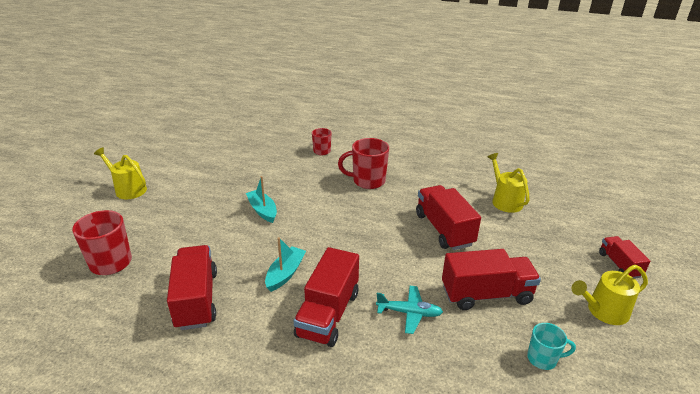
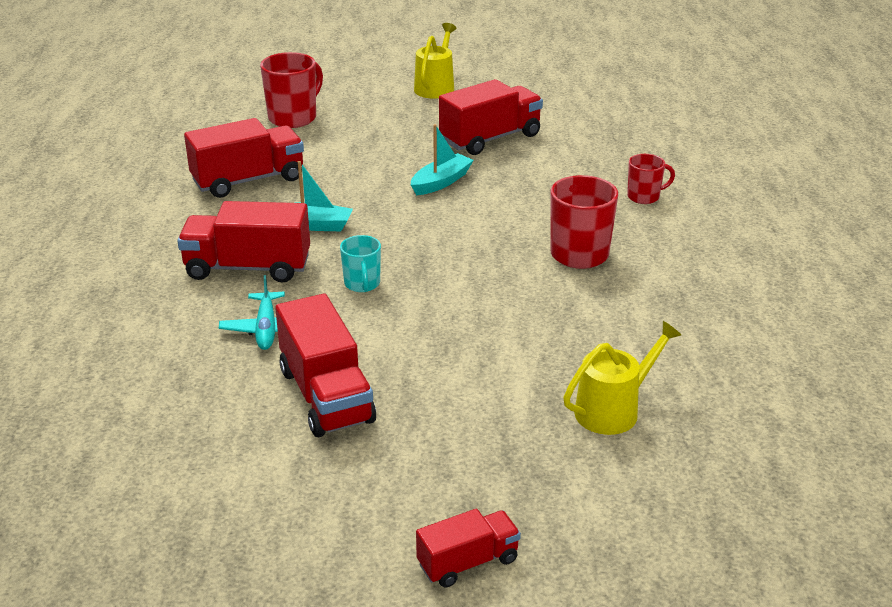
camera: 75 degrees right, 0 degrees up
(444, 229) = (477, 343): red truck -> red truck (490, 138)
(543, 359) = (203, 453): turquoise mug -> turquoise mug (362, 284)
(604, 311) = (324, 528): yellow watering can -> none

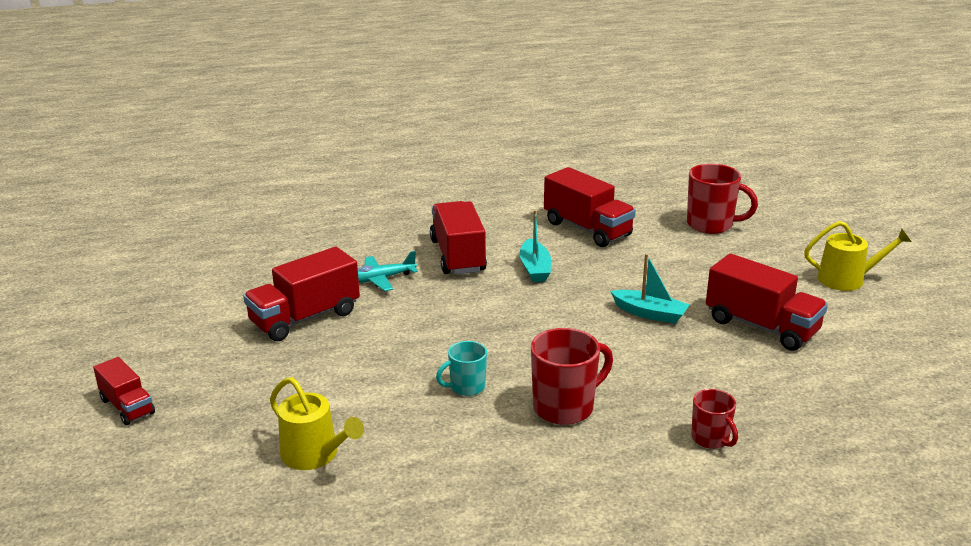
camera: 75 degrees right, 5 degrees down
(362, 284) = (457, 305): turquoise mug -> turquoise mug (466, 387)

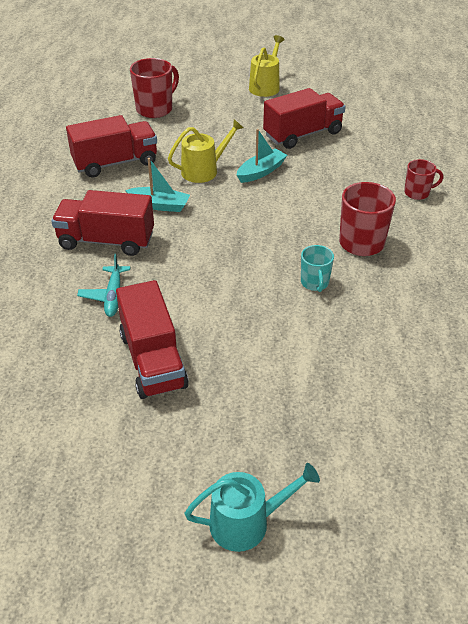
camera: 70 degrees left, 15 degrees up
(127, 406) = (246, 522): red truck -> turquoise watering can
(314, 455) = (374, 388): yellow watering can -> yellow watering can (203, 170)

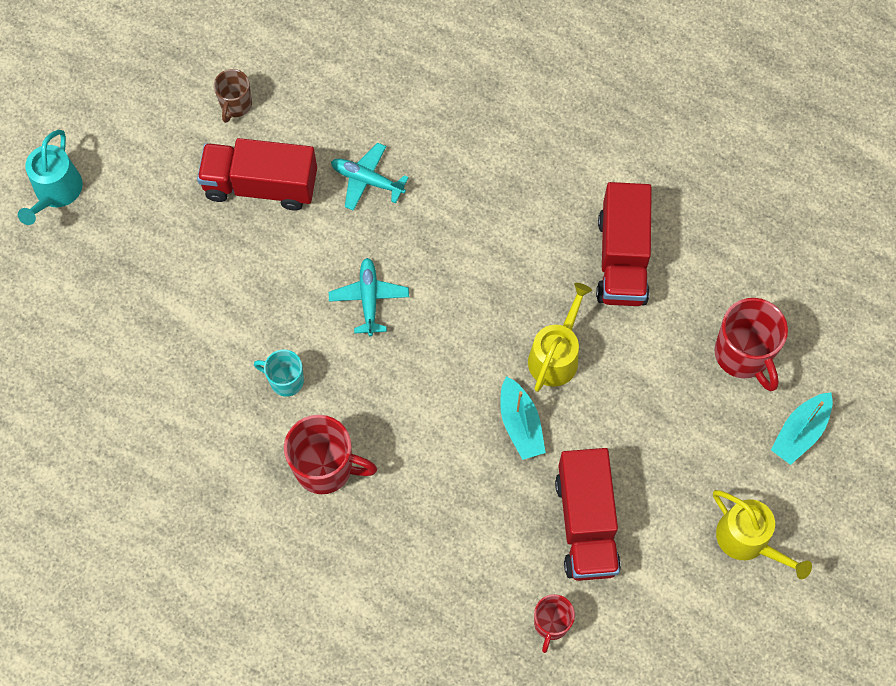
camera: 115 degrees right, 25 degrees up
(74, 411) = (236, 105): none -> brown mug
(106, 241) = (464, 201): red truck -> none
(159, 205) = (505, 278): turquoise boat -> turquoise boat (800, 432)
(203, 170) = (555, 356): yellow watering can -> yellow watering can turned 150 degrees counterclockwise
(218, 262) = (369, 298): none -> turquoise plane
(417, 193) = (381, 594): red mug -> red mug (551, 624)

